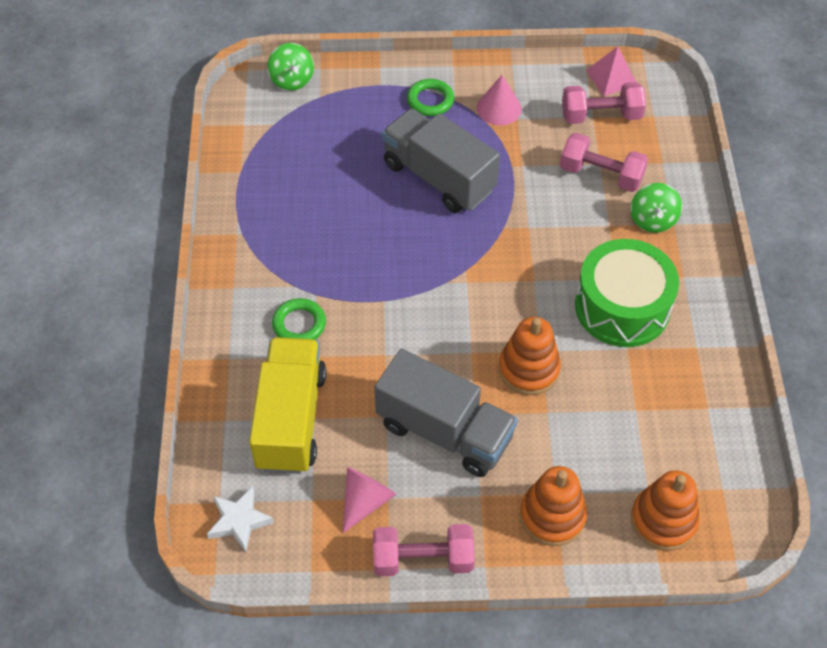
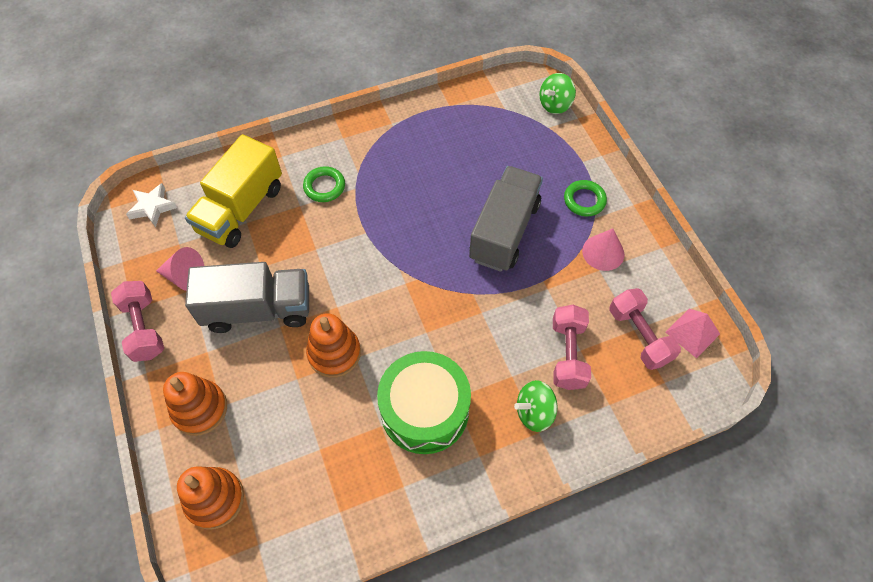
camera: 70 degrees right, 5 degrees up
(291, 419) = (241, 209): yellow truck -> yellow truck turned 135 degrees clockwise
(444, 431) = (258, 309): grey truck -> grey truck turned 105 degrees counterclockwise

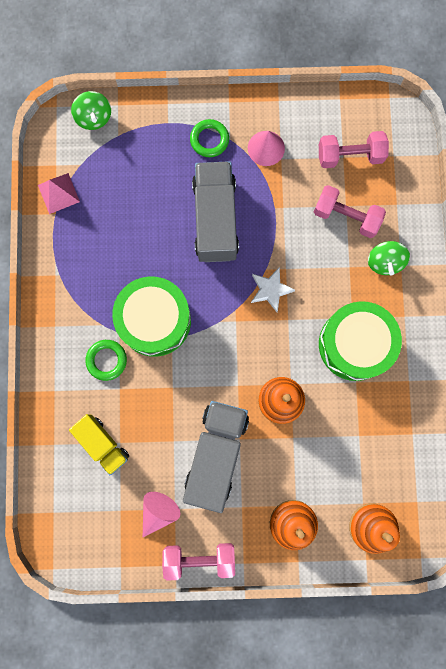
camera: 70 degrees left, 20 degrees up
(152, 207) = (68, 528): white star -> white star (270, 290)
(241, 209) = (103, 444): yellow truck -> yellow truck, size x0.61
(378, 212) = (154, 320): none -> green drum
(504, 231) = (215, 219): grey truck -> grey truck turned 45 degrees clockwise
(692, 333) = (361, 115): pink pyramid -> pink pyramid (58, 193)

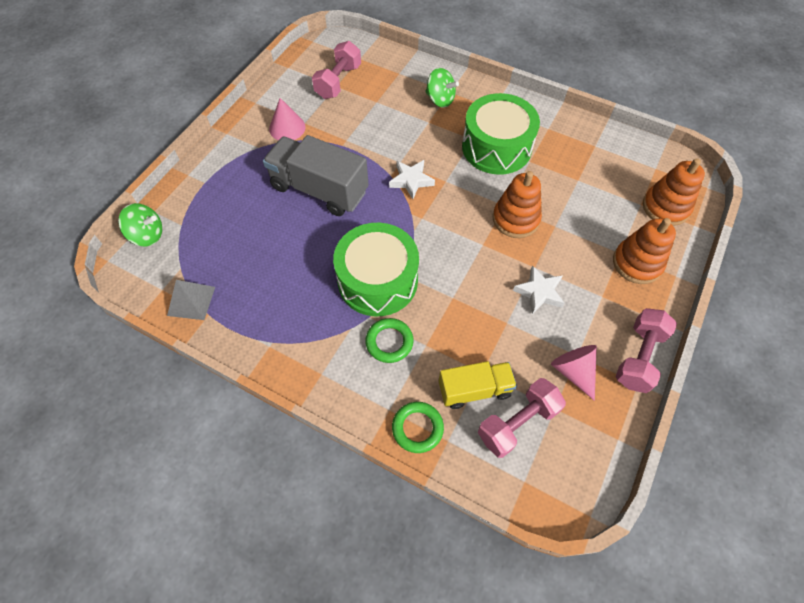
camera: 60 degrees left, 20 degrees down
(58, 193) = (191, 301): pink pyramid -> grey pyramid
(209, 140) = (246, 161): green ring -> green ring (417, 428)
(216, 454) = (539, 292): grey truck -> white star
(346, 217) = (385, 105): pink dumbbell -> pink dumbbell (517, 423)

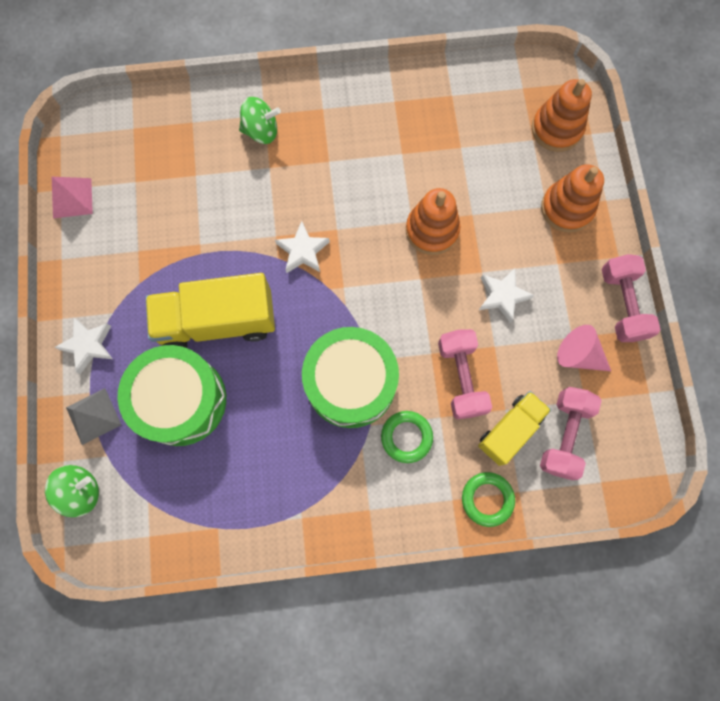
camera: 35 degrees left, 15 degrees up
(191, 301) = (189, 527): grey pyramid -> grey pyramid (93, 416)
(228, 157) = (88, 345): none -> white star
(287, 128) = (124, 269): pink cone -> none
(290, 75) = (72, 198): none -> pink pyramid
(319, 189) = (218, 321): grey truck -> yellow truck
(338, 81) = (133, 174): pink dumbbell -> pink dumbbell (461, 378)
(496, 147) = (359, 157): green drum -> green drum (181, 400)

